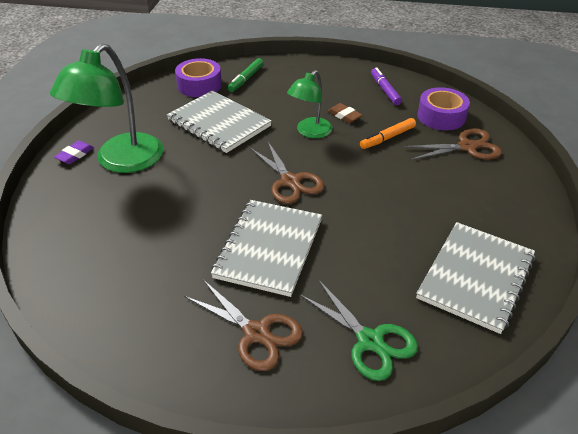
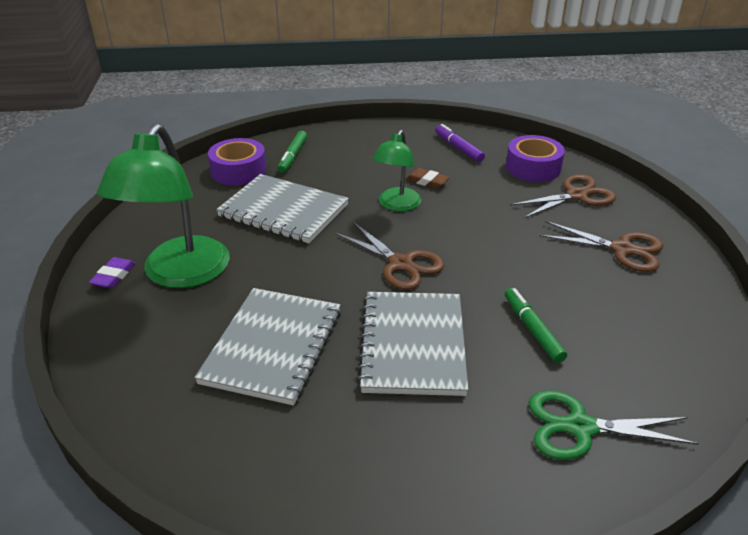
camera: 15 degrees left, 5 degrees down
(256, 333) = (446, 447): brown scissors -> brown scissors (622, 249)
(370, 341) = (580, 427): green scissors -> green scissors turned 150 degrees clockwise
(371, 254) = (532, 329): none -> green marker
(387, 138) = (487, 198): orange marker -> none
(475, 277) = (656, 332): grey notebook -> grey notebook (272, 346)

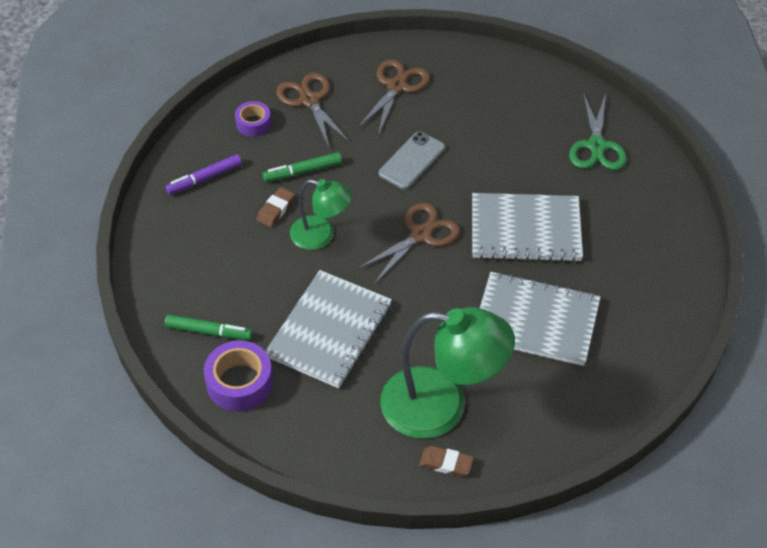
camera: 90 degrees left, 15 degrees up
(114, 276) = (446, 463): purple eraser -> brown eraser
(508, 259) = (412, 161): none -> grey phone
(532, 329) = (502, 157): green marker -> green marker (303, 171)
(533, 167) = (253, 123): purple tape -> purple tape, size x0.62

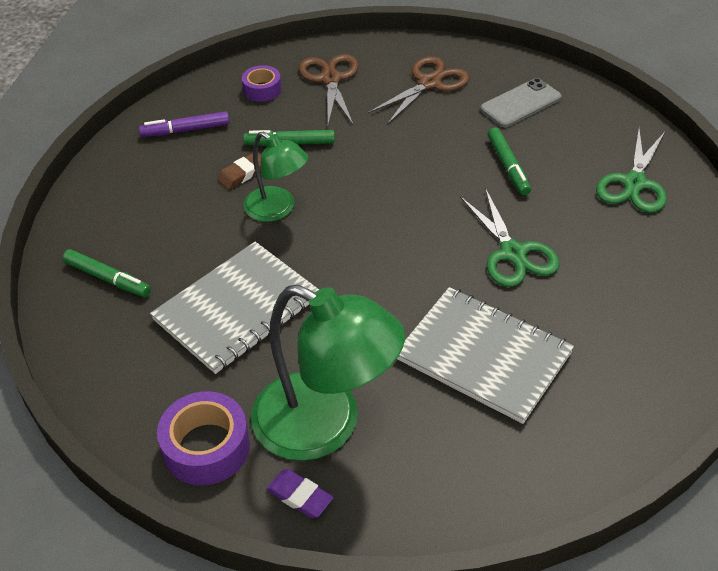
camera: 20 degrees right, 5 degrees down
(239, 383) = (111, 340): purple tape -> purple tape (206, 447)
(412, 161) = (413, 156): grey phone -> grey phone (520, 103)
(420, 235) = (387, 232): brown scissors -> none
(446, 463) = (300, 496): brown eraser -> purple eraser
(493, 153) = (508, 166): none -> green marker
(525, 230) = (513, 253): grey notebook -> green scissors

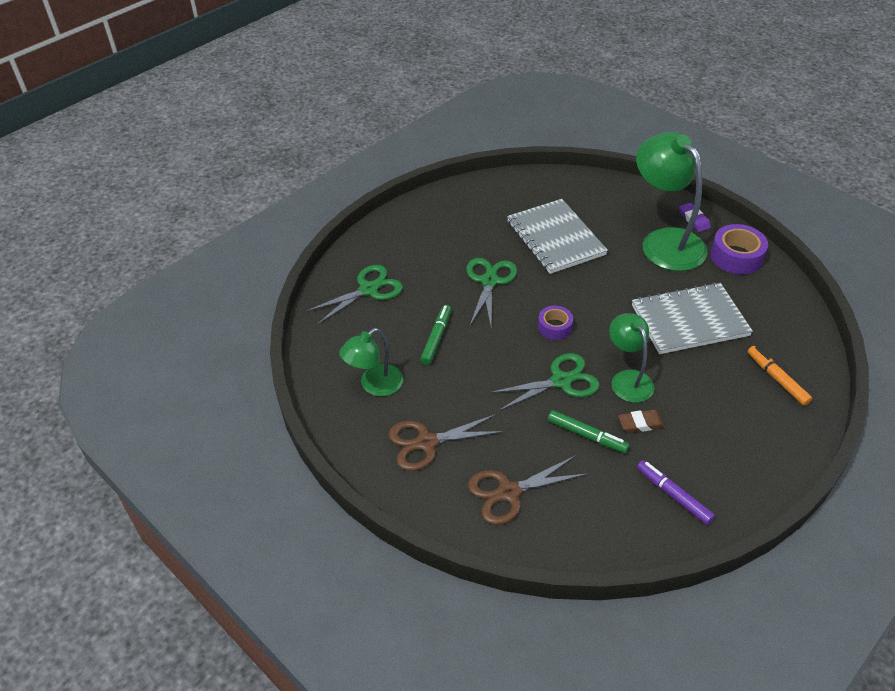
camera: 150 degrees left, 0 degrees up
(108, 278) = (777, 379): green marker -> orange marker
(186, 130) = (673, 495): purple marker -> purple marker turned 150 degrees counterclockwise
(262, 89) = (580, 512): purple tape -> purple tape (554, 327)
(330, 79) = (509, 492): brown scissors -> brown scissors turned 45 degrees clockwise
(346, 179) = (561, 381): none -> green scissors
(520, 103) = (374, 385): grey phone -> green lamp

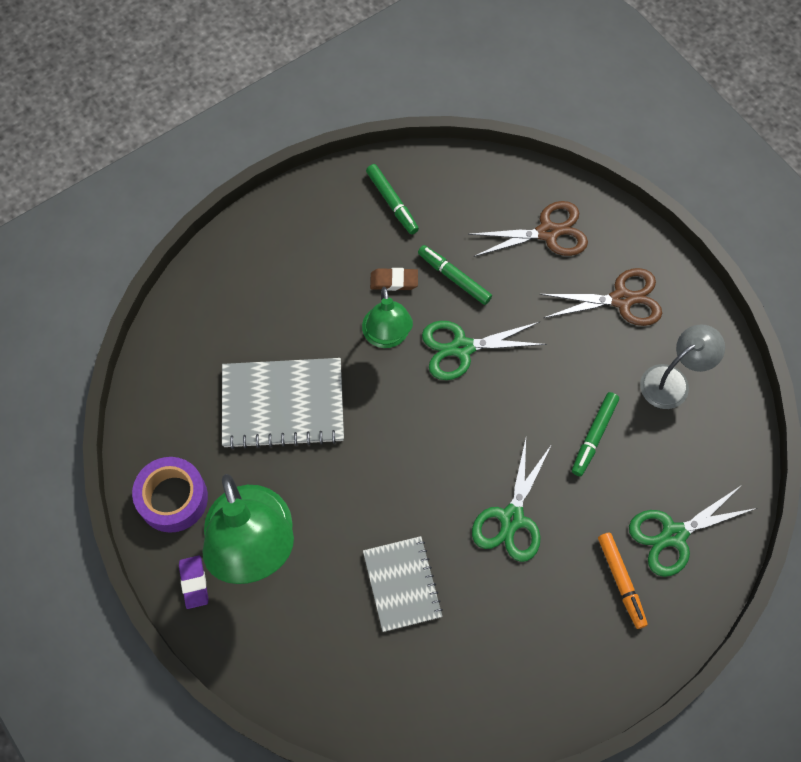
camera: 170 degrees left, 20 degrees up
(374, 385) = (673, 381): green lamp -> grey lamp
(554, 327) = (447, 425): purple tape -> none
(555, 238) = (402, 584): grey notebook -> grey notebook, size x0.66
(673, 495) = (392, 202): purple marker -> green marker
(777, 379) = (225, 307): orange marker -> orange marker (621, 581)

